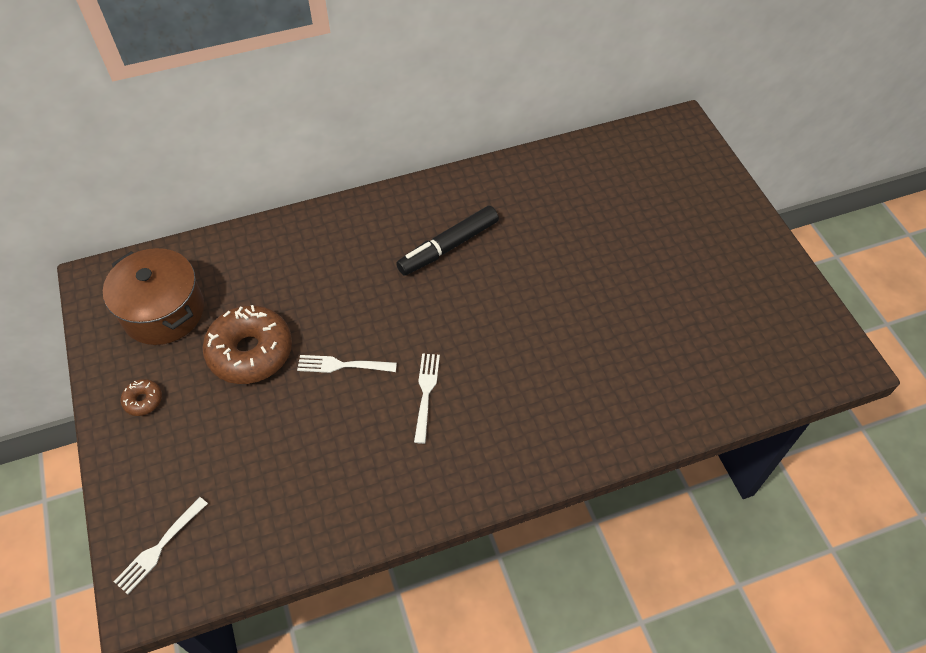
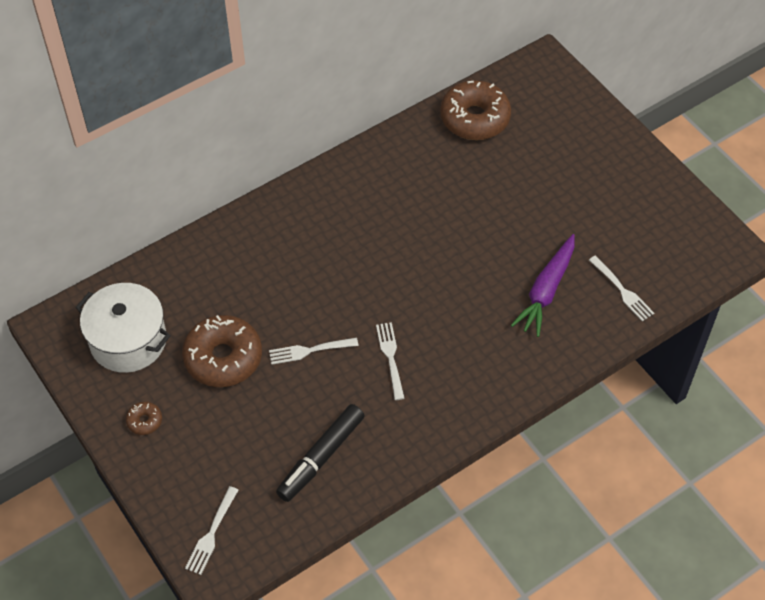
camera: 15 degrees left, 0 degrees up
(163, 311) = (128, 340): brown pot -> white pot
(448, 247) = (366, 224): black marker -> black marker (321, 457)
(594, 165) = (474, 118): none -> brown donut
(619, 359) = (546, 291): none -> purple carrot
(706, 377) = (621, 290): none -> white fork

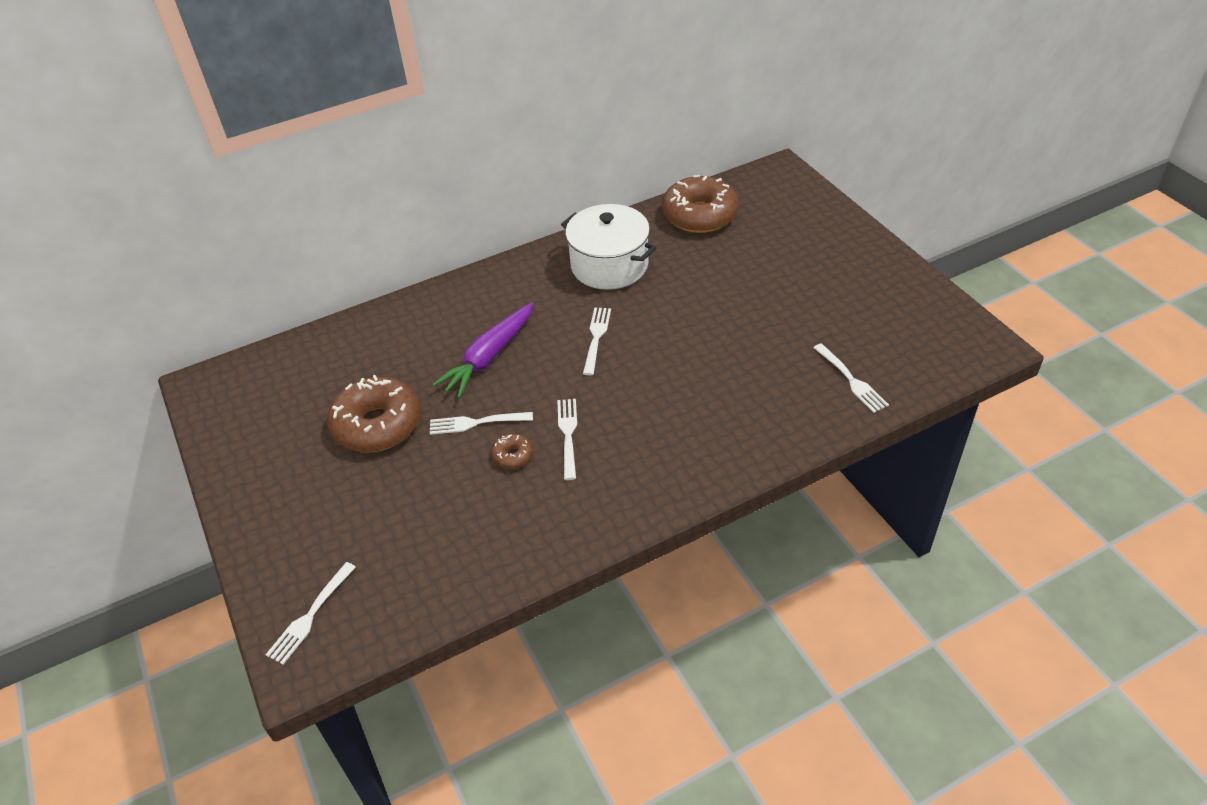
camera: 10 degrees right, 10 degrees down
(128, 340) = (279, 402): white pot -> white pot (609, 265)
(144, 421) = (270, 485): brown donut -> brown donut (512, 456)
(321, 457) = (463, 537): black marker -> none
(399, 259) = (596, 338): none -> white fork
(546, 291) = (760, 376): purple carrot -> purple carrot (489, 357)

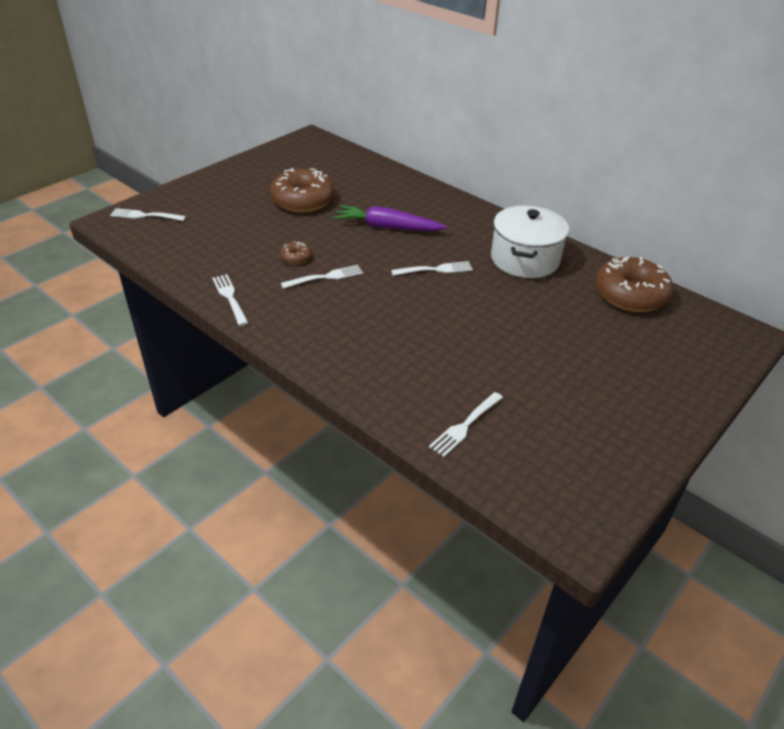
camera: 65 degrees right, 5 degrees down
(477, 422) = (321, 236): white fork -> white fork (230, 298)

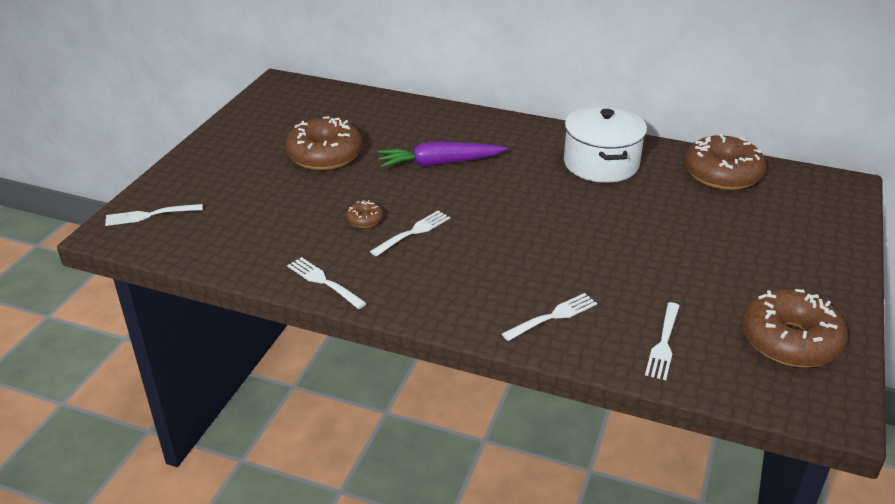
camera: 20 degrees left, 5 degrees down
(434, 270) = (521, 196): white fork -> white fork (552, 317)
(583, 458) = (789, 341): none -> brown donut

